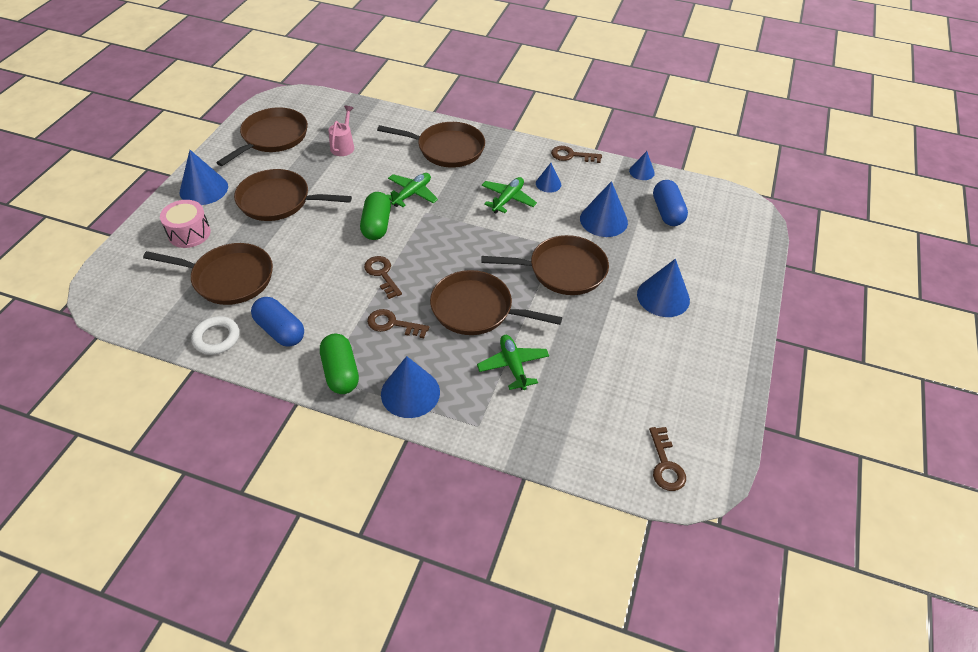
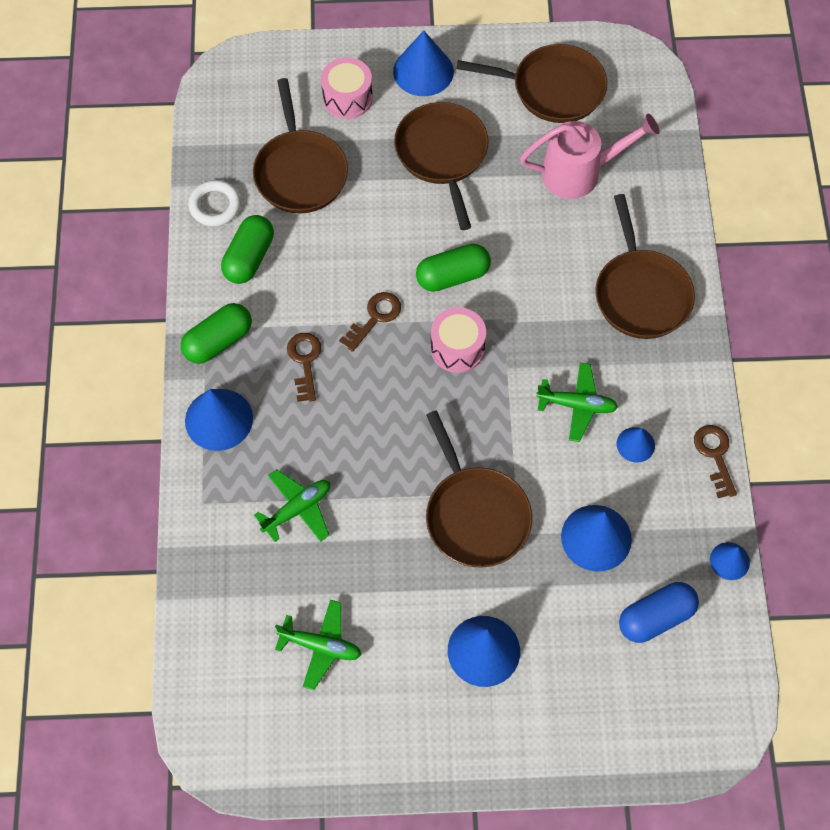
camera: 70 degrees right, 15 degrees up
(280, 330) = (249, 258): blue capsule -> green capsule
(343, 146) = (580, 172): pink watering can -> pink watering can, size x1.69
(412, 194) = (529, 290): green plane -> green plane (321, 646)
(433, 240) = (457, 348): none -> pink drum
(476, 309) = (365, 439): brown pan -> none
(665, 464) = (224, 712): brown key -> none

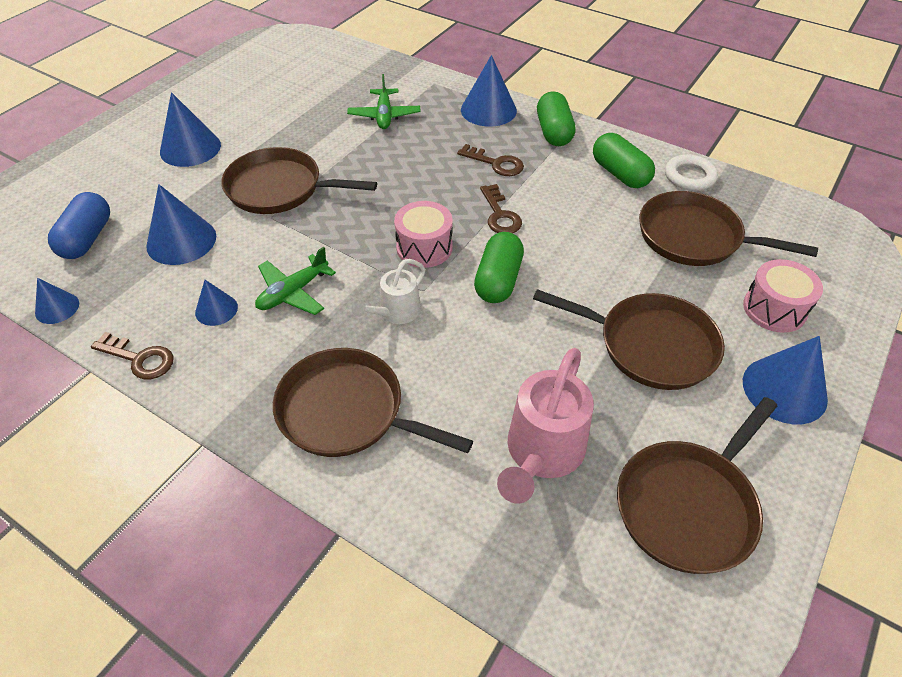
camera: 125 degrees right, 15 degrees down
(321, 646) = (286, 90): green plane -> none
(539, 322) = (395, 313): none -> white watering can

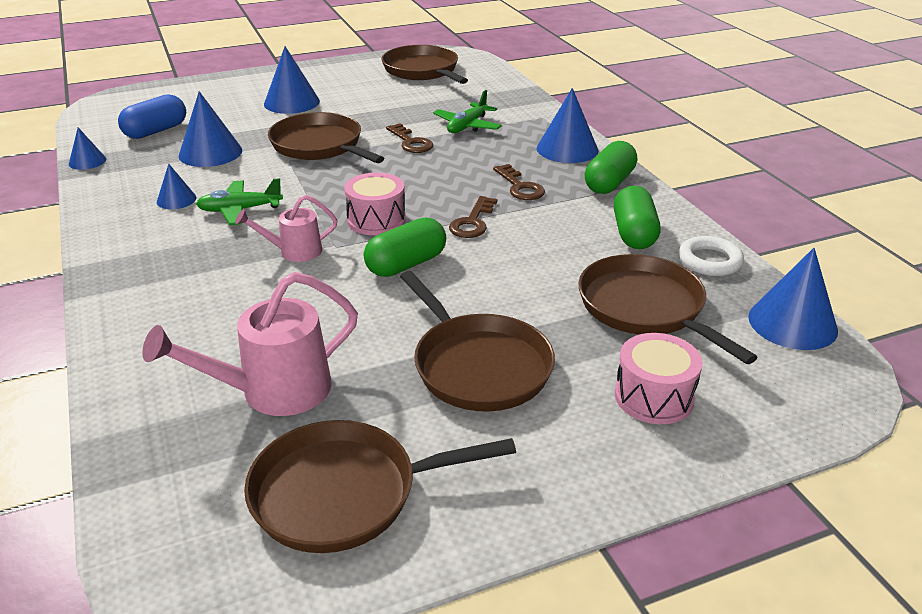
camera: 35 degrees right, 15 degrees down
(139, 359) = (93, 207): brown key -> brown key (411, 142)
(347, 411) = (174, 295): brown pan -> brown pan (422, 70)
(395, 313) = (294, 252): white watering can -> pink watering can
(784, 389) = (569, 462): blue cone -> blue cone (792, 323)

